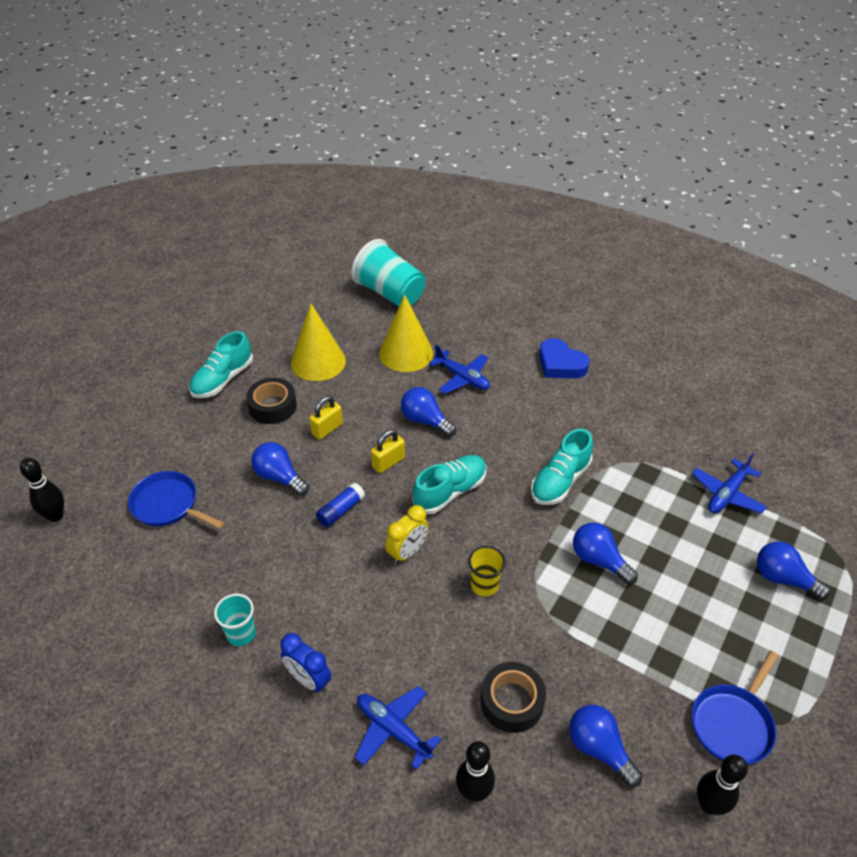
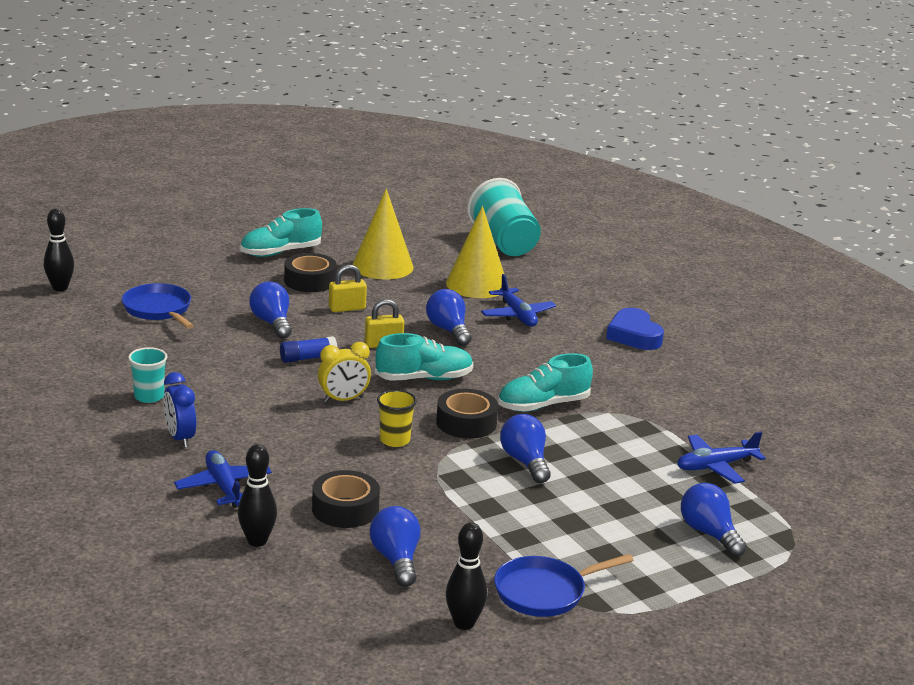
camera: 25 degrees right, 20 degrees down
(521, 533) = (466, 423): none -> black tape

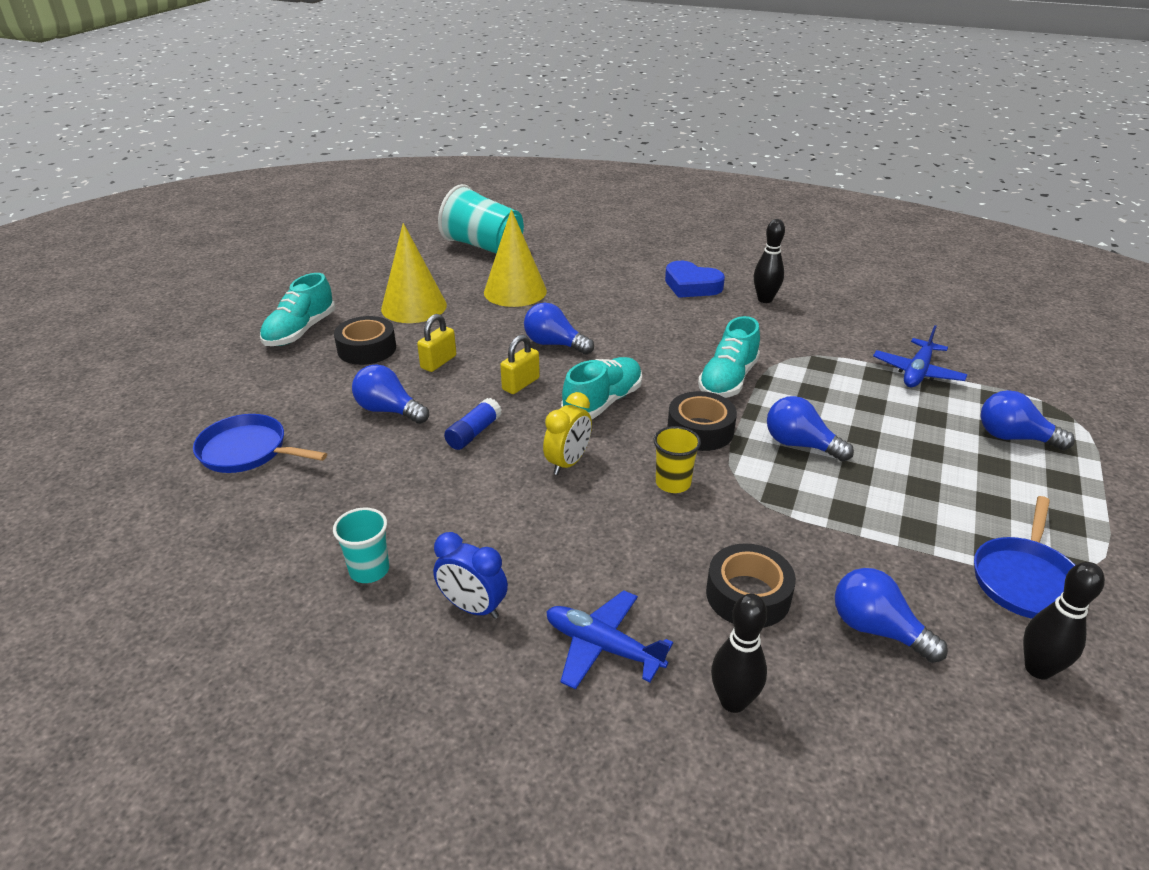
camera: 35 degrees left, 10 degrees up
(60, 288) = (92, 478): black bowling pin -> black bowling pin (765, 299)
(517, 315) = (586, 305): blue plane -> none

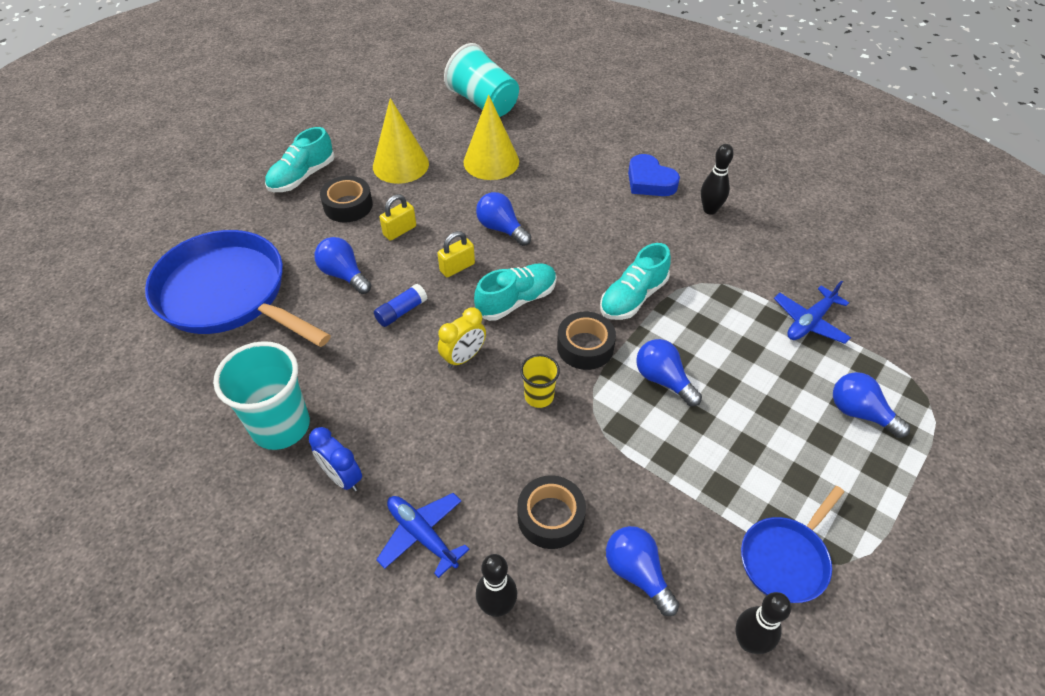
camera: 15 degrees right, 15 degrees up
(248, 451) = (228, 294): blue pan -> blue pan, size x1.93
(369, 570) = (281, 426): turquoise cup -> turquoise cup, size x1.93

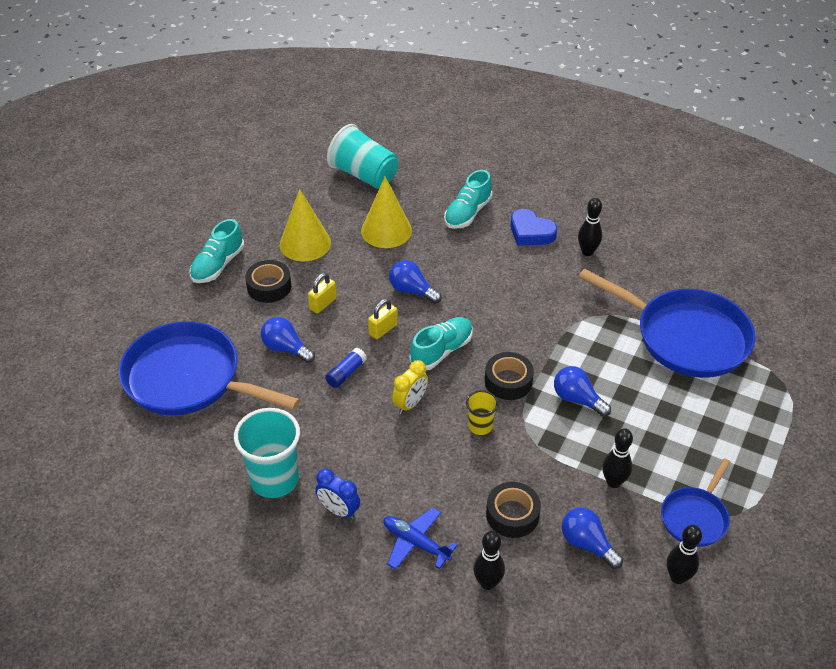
camera: 10 degrees left, 5 degrees down
(633, 297) = (538, 336): turquoise shoe -> turquoise shoe (467, 213)
(687, 493) = (613, 482): none -> black bowling pin
(809, 322) = (685, 337): blue plane -> blue pan
(860, 413) = (734, 403): blue light bulb -> none

